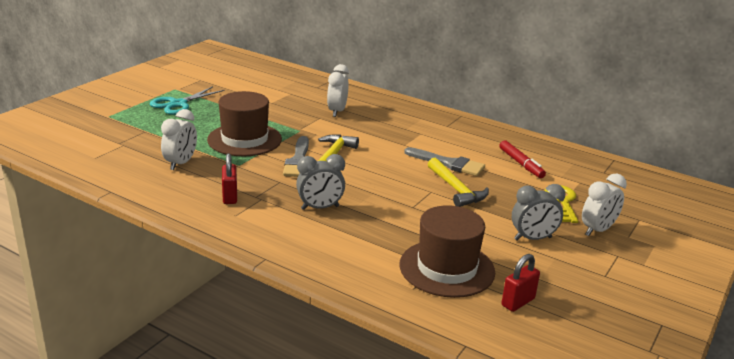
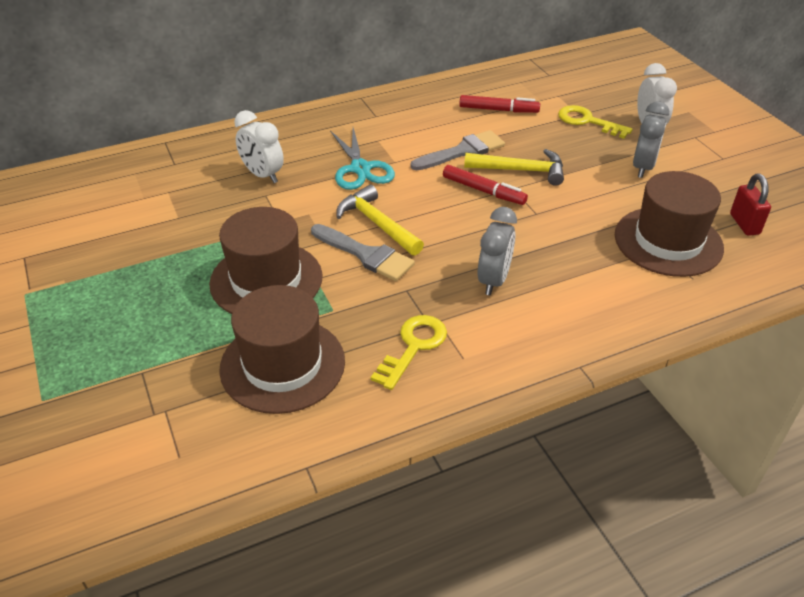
camera: 55 degrees left, 15 degrees up
(178, 104) = (85, 307): turquoise scissors -> turquoise scissors (360, 169)
(181, 163) = (282, 364): white clock -> brown hat
(230, 197) = (413, 347): red padlock -> yellow key
(413, 181) = (483, 191): none -> red marker

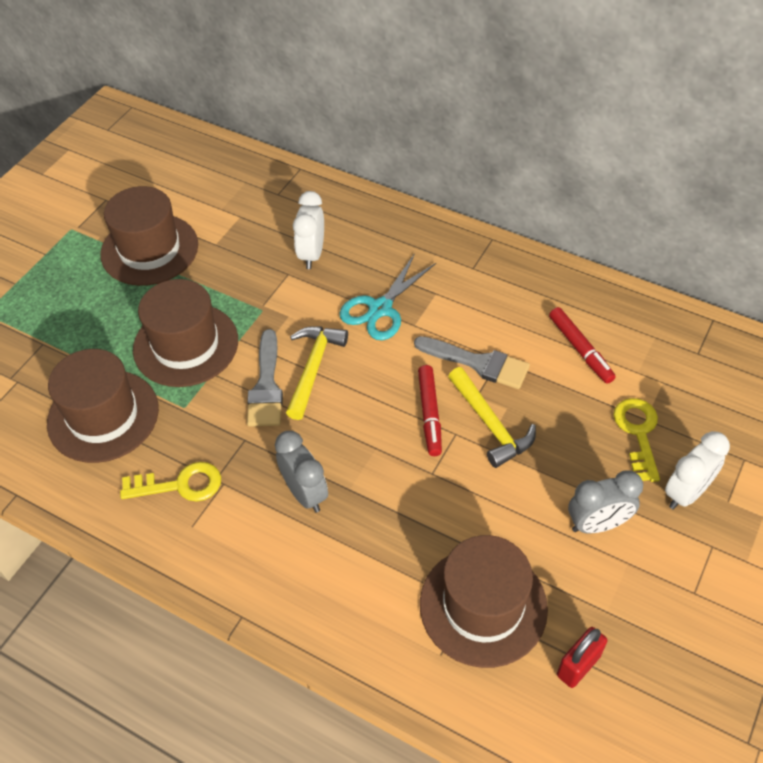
camera: 55 degrees right, 10 degrees up
(127, 255) = (149, 249): none -> brown hat
(493, 280) = (305, 493): grey clock -> grey clock turned 105 degrees counterclockwise

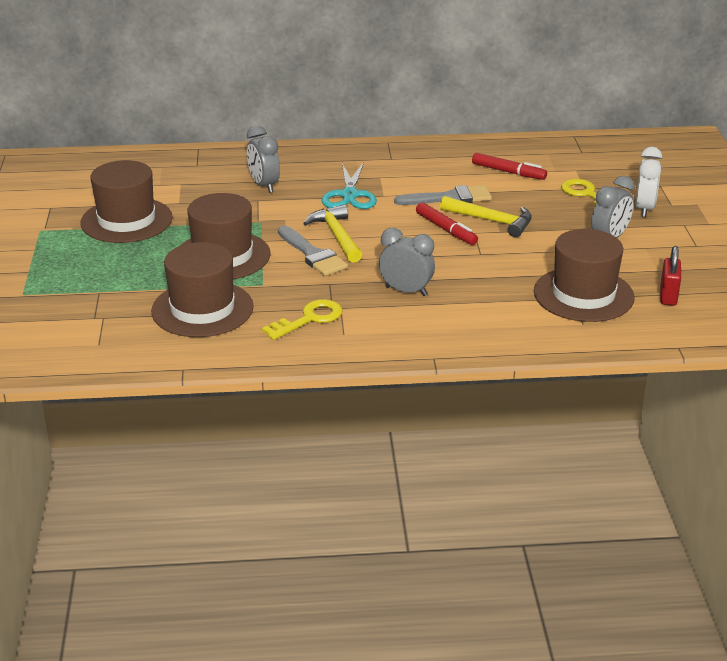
camera: 35 degrees left, 20 degrees down
(312, 254) = (264, 185): white clock -> grey clock

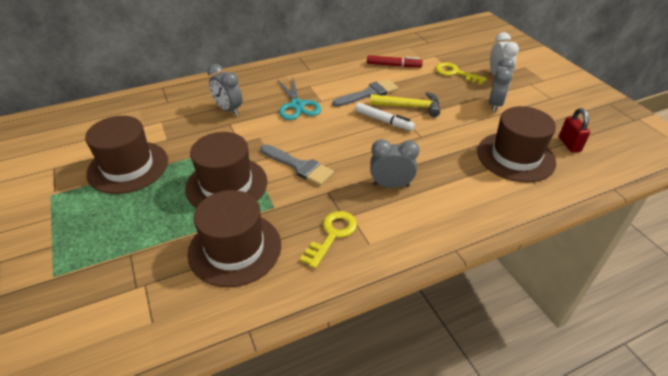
camera: 20 degrees left, 10 degrees up
(336, 236) = (308, 144): yellow hammer -> none
(446, 229) = (383, 121): red marker -> white marker

